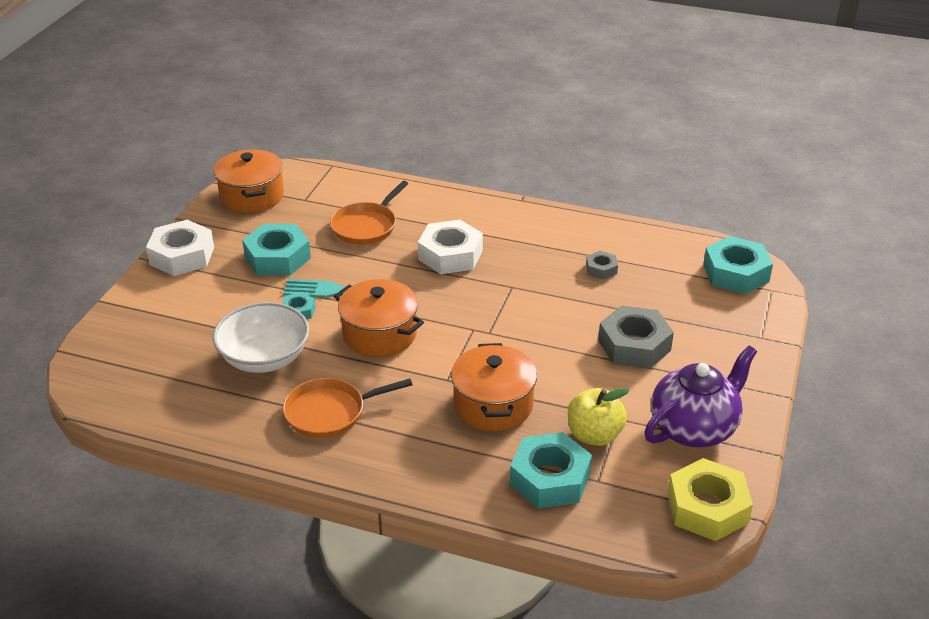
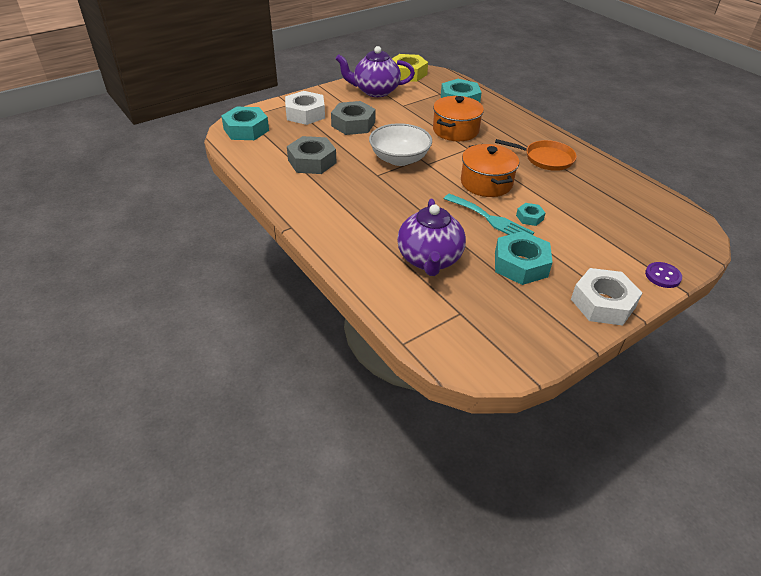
camera: 145 degrees left, 5 degrees up
(126, 306) = (662, 276): none -> purple button
(252, 196) = (507, 342): orange pot -> none
(264, 358) = (569, 199): white bowl -> white bowl (399, 159)
(366, 226) = (429, 260): orange pan -> purple teapot
(450, 255) = (391, 210): white nut -> white nut (305, 114)
(594, 435) = (422, 104): yellow apple -> none
(601, 269) = (312, 161): grey nut -> grey nut, size x1.99

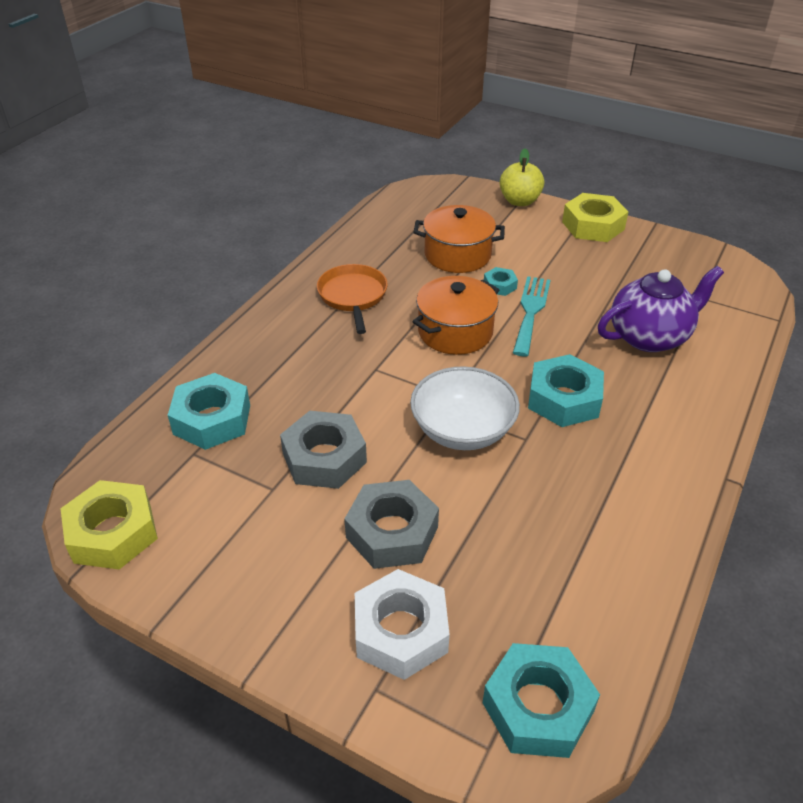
camera: 115 degrees left, 0 degrees up
(312, 161) = (557, 533): grey nut -> grey nut (324, 458)
(375, 91) = (230, 554): purple teapot -> none
(455, 130) = (328, 396): orange pot -> orange pot (457, 255)
(520, 264) = (589, 277): turquoise nut -> turquoise nut (564, 399)
(603, 303) = (593, 225): white nut -> yellow nut
(662, 276) = (519, 201): purple button -> yellow apple

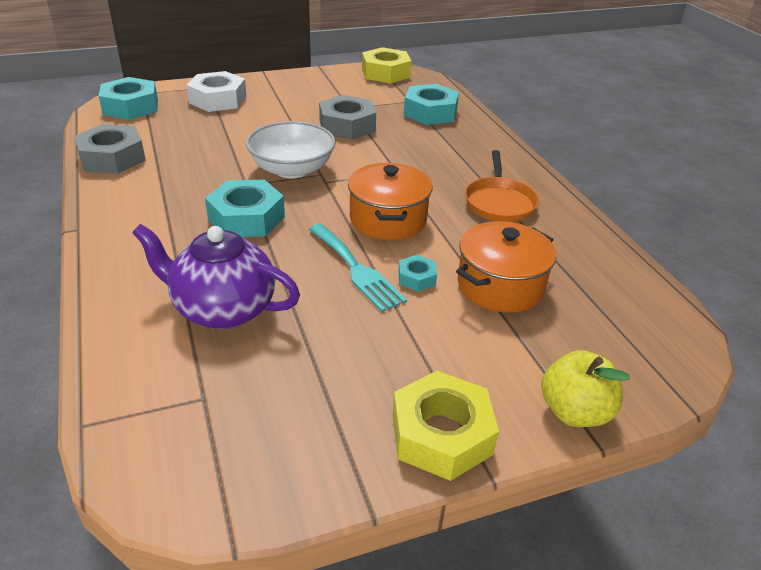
camera: 130 degrees right, 5 degrees down
(353, 296) = (499, 202): orange pan -> orange pan turned 60 degrees clockwise
(392, 532) = (267, 120): grey nut -> grey nut (112, 158)
(650, 336) = (223, 309): purple teapot -> purple teapot turned 90 degrees clockwise

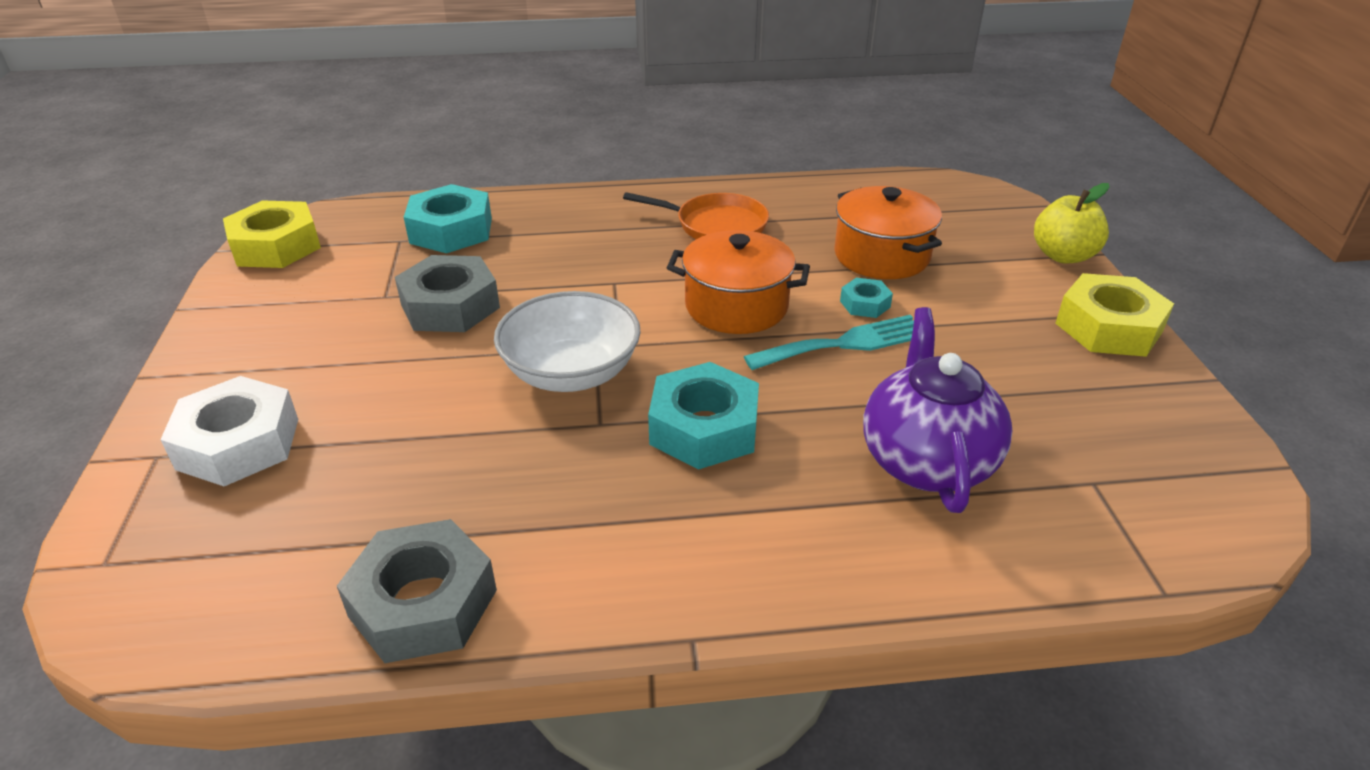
camera: 75 degrees left, 0 degrees up
(131, 107) = (172, 583): turquoise nut -> none
(223, 309) = (926, 461): purple teapot -> purple teapot turned 150 degrees clockwise

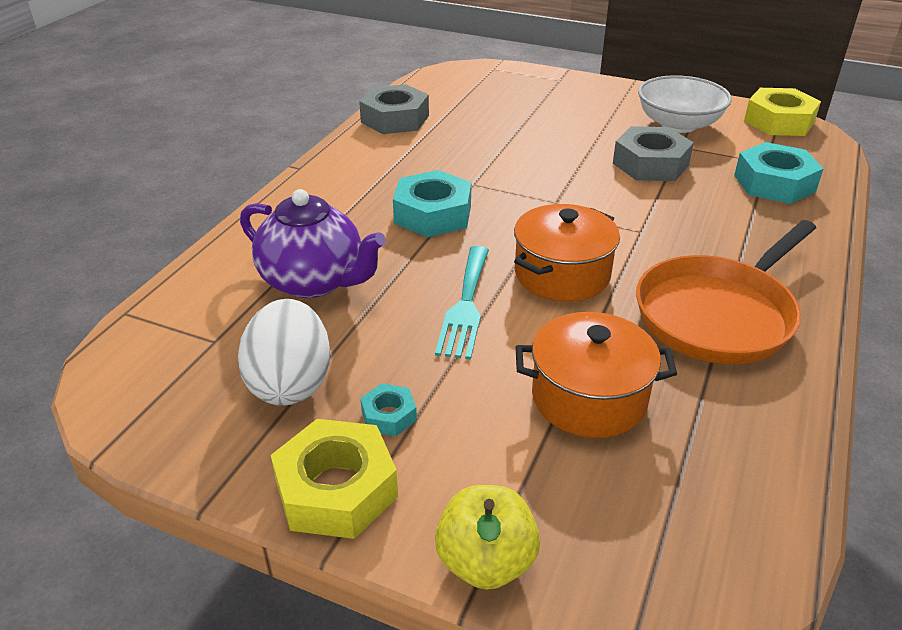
camera: 120 degrees right, 0 degrees up
(238, 443) = (552, 95): white nut -> none
(571, 373) = (533, 187): white bowl -> white bowl (678, 124)
(716, 225) = (718, 314): orange pan -> orange pan, size x1.53
(865, 304) = (511, 343): turquoise nut -> turquoise nut (389, 416)
(1064, 399) = (290, 383): none -> white egg

